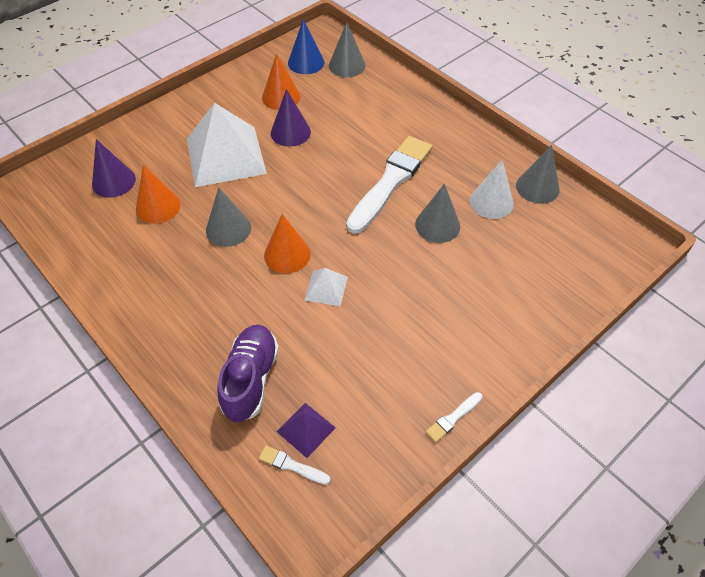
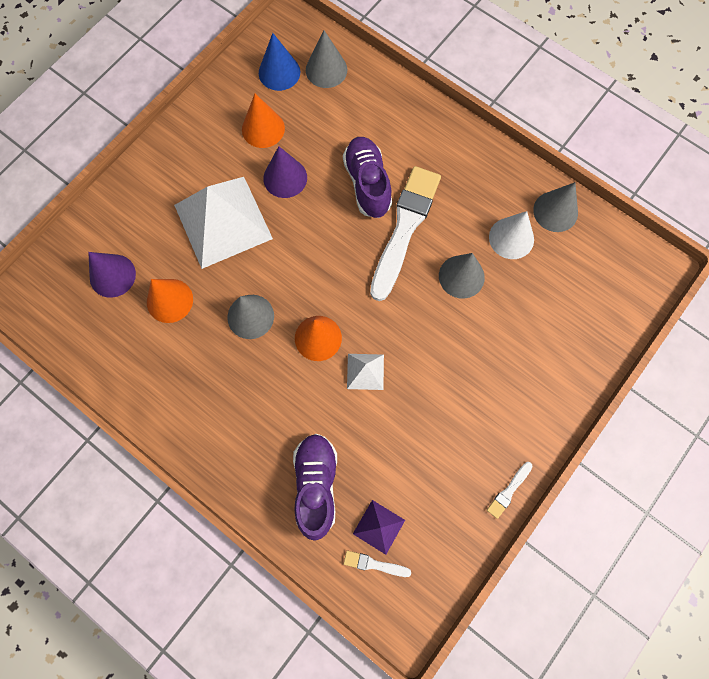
camera: 10 degrees left, 20 degrees up
(363, 145) = (367, 184): none -> purple shoe

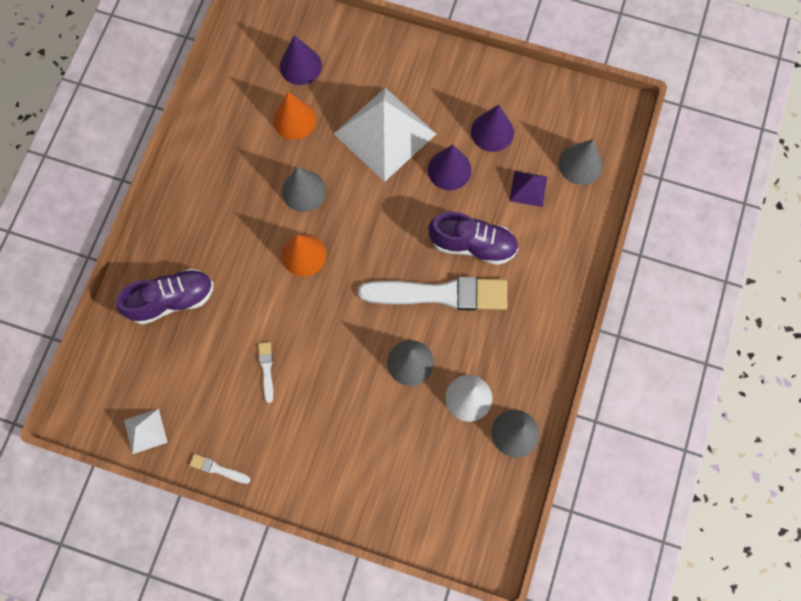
camera: 70 degrees right, 0 degrees up
(263, 128) = (492, 132): orange cone -> purple cone
(279, 72) = (558, 123): blue cone -> none
(365, 371) = (286, 306): white pyramid -> white pyramid (145, 431)
(367, 184) = (472, 244): purple shoe -> purple shoe turned 45 degrees clockwise
(374, 564) = (119, 371): white brush -> white brush (266, 369)
(378, 527) = (152, 365): purple pyramid -> purple pyramid (528, 188)

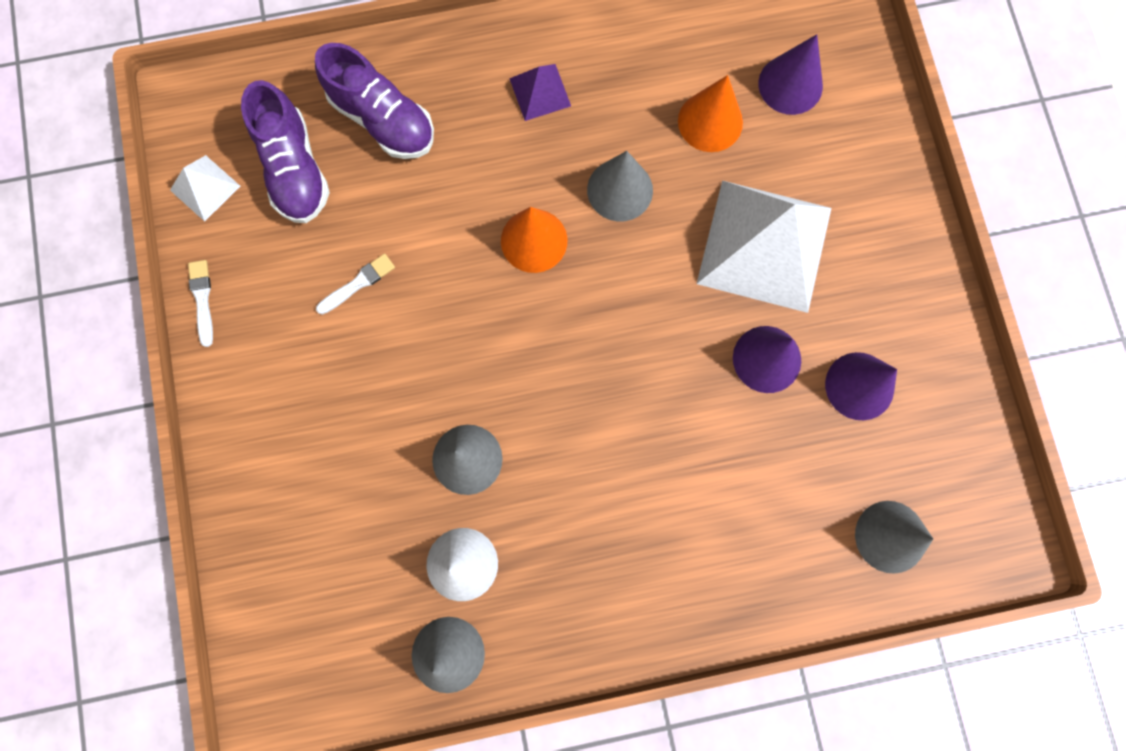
camera: 60 degrees right, 5 degrees up
(439, 294) = (582, 445): white brush -> none
(472, 244) = (678, 450): purple shoe -> purple shoe (295, 169)
(528, 188) = (807, 482): purple pyramid -> purple pyramid (540, 92)

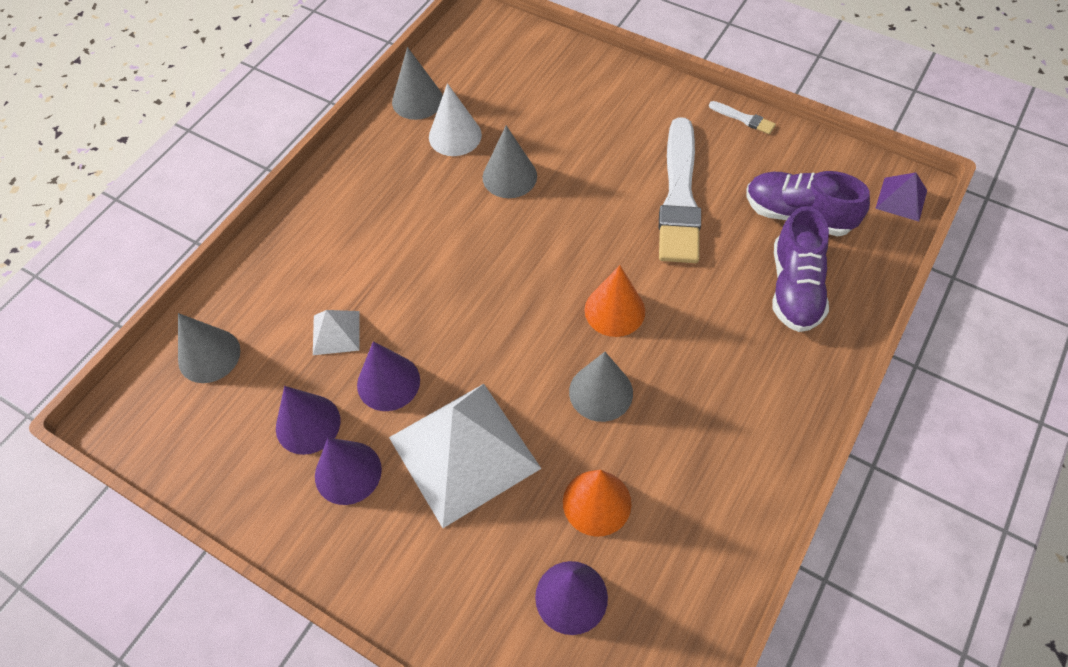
camera: 135 degrees right, 20 degrees down
(205, 188) = (826, 162): white pyramid -> white pyramid (336, 332)
(358, 284) = (679, 196): white brush -> white brush, size x2.49
(383, 119) = (795, 287): purple shoe -> purple shoe turned 75 degrees counterclockwise
(540, 92) = (731, 402): purple pyramid -> purple pyramid (901, 199)
(862, 314) = (348, 472): none -> purple cone

